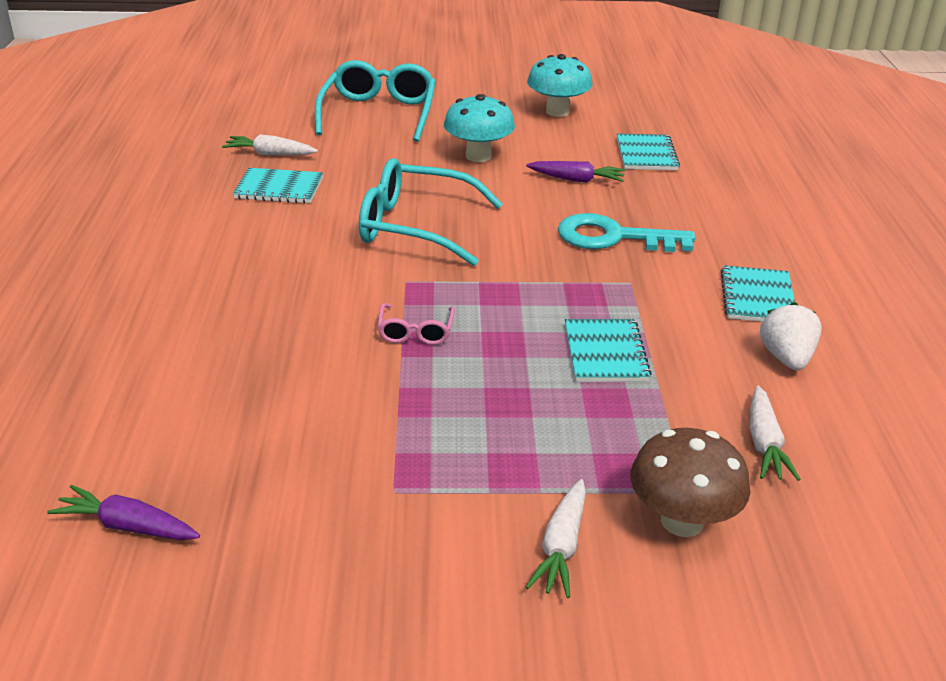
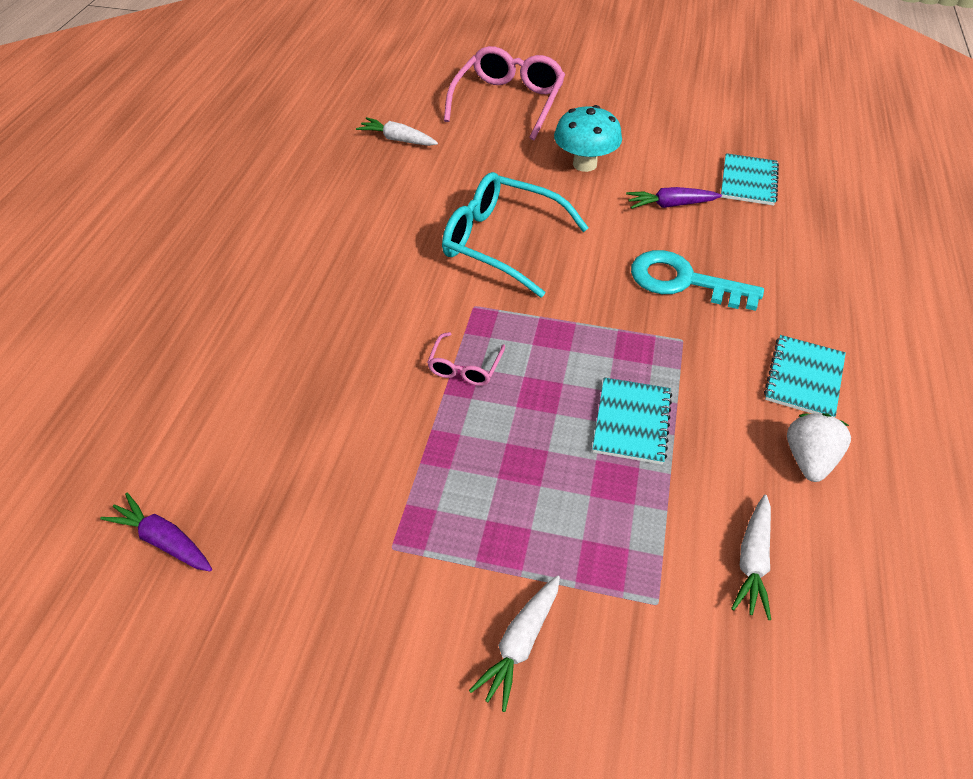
camera: 15 degrees right, 15 degrees up
(279, 188) = (394, 181): turquoise notebook -> none
(379, 114) = (508, 102): turquoise glasses -> pink glasses
(557, 112) = (677, 118): turquoise mushroom -> none
(577, 180) = (670, 205): purple carrot -> purple carrot turned 150 degrees clockwise
(682, 521) = (641, 638): brown mushroom -> none

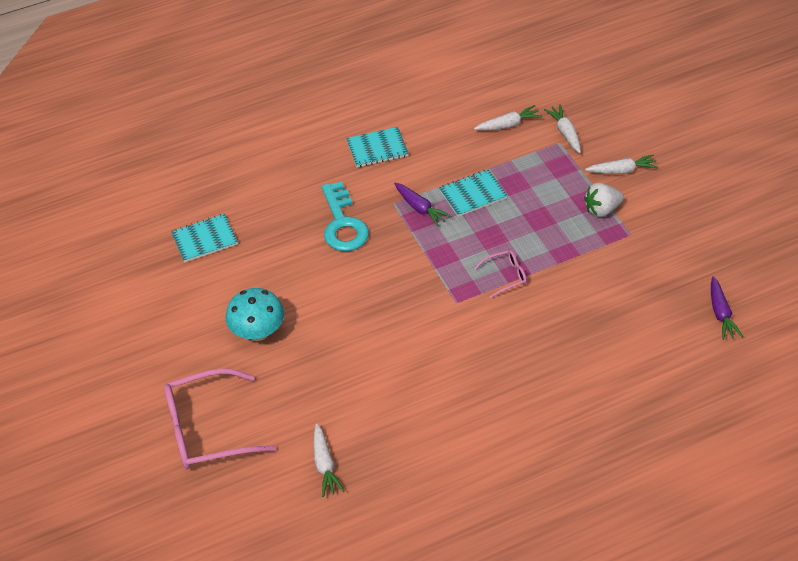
camera: 125 degrees left, 0 degrees up
(501, 242) = (387, 324): turquoise glasses -> none
(670, 205) = (268, 264): purple carrot -> purple carrot (420, 208)
(674, 630) = (565, 133): none -> white carrot
(809, 459) = (432, 128): white strawberry -> white strawberry (602, 209)

